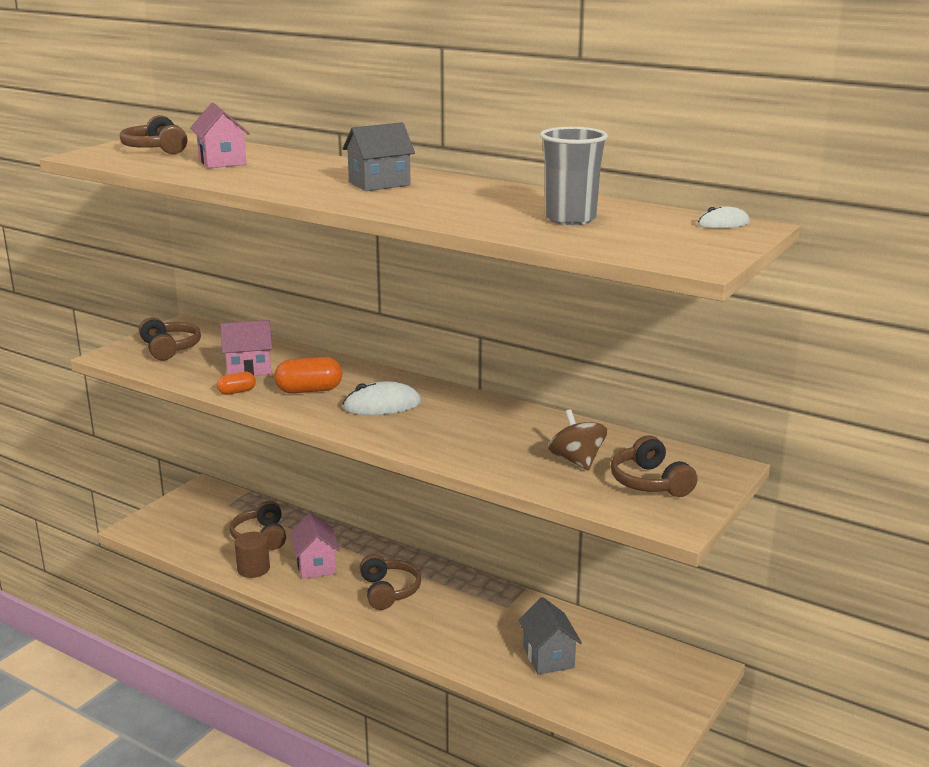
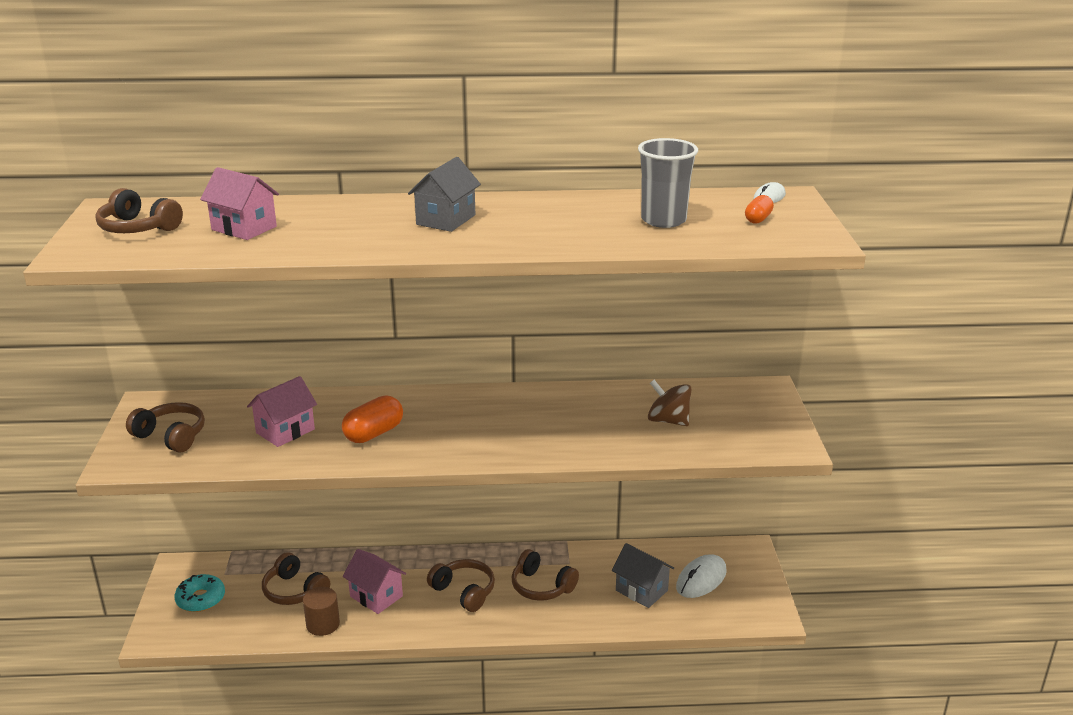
camera: 35 degrees left, 5 degrees up
(192, 515) = (201, 599): none -> turquoise donut
(237, 392) = (308, 458): orange capsule -> orange capsule (758, 219)
(382, 405) = (457, 425): white mouse -> white mouse (701, 579)
(650, 482) = (738, 419): brown headphones -> brown headphones (541, 586)

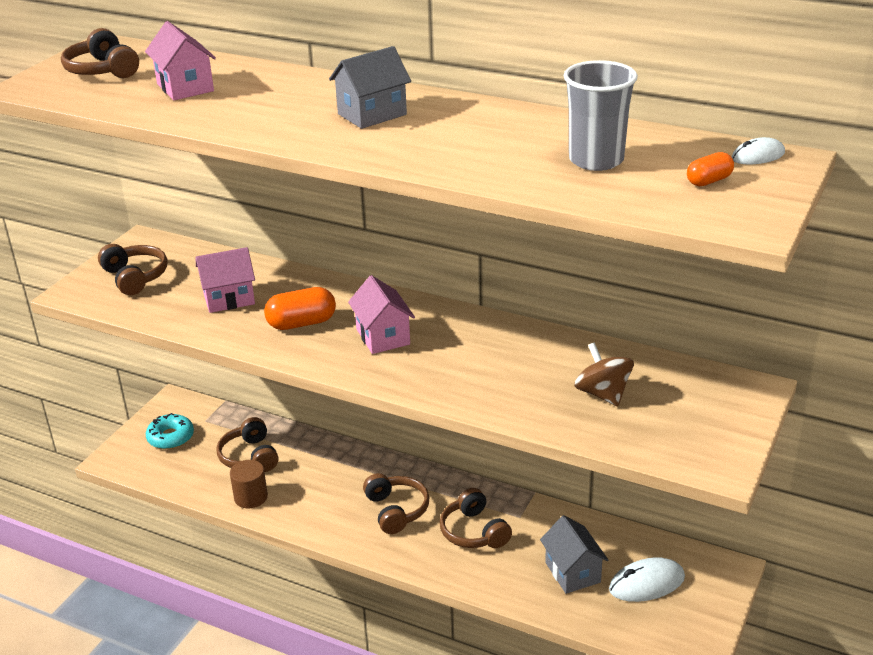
camera: 30 degrees right, 5 degrees up
(376, 596) = (314, 486): pink house -> pink house (383, 337)

